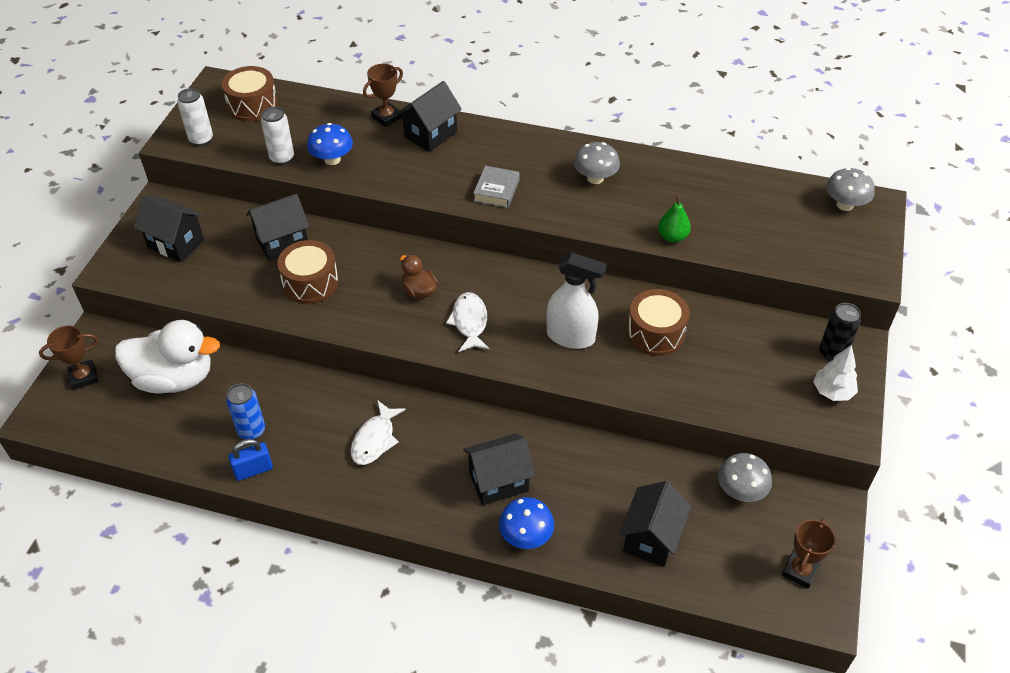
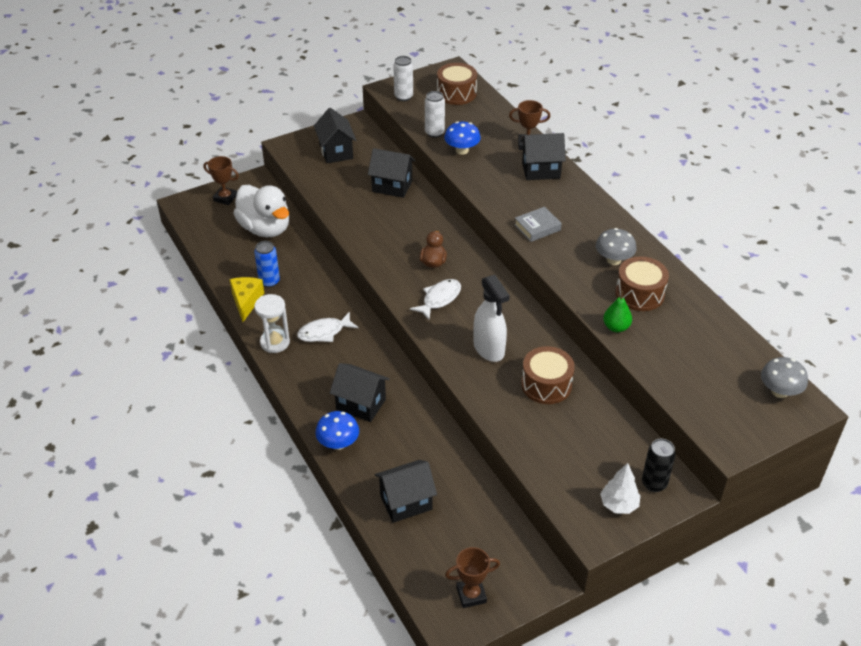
camera: 45 degrees right, 5 degrees down
(253, 470) = (246, 302): blue padlock -> yellow cheese
(310, 283) = (379, 218): brown drum -> brown drum (639, 294)
(338, 488) = (275, 342): none -> white hourglass
(740, 491) = (496, 523): grey mushroom -> none

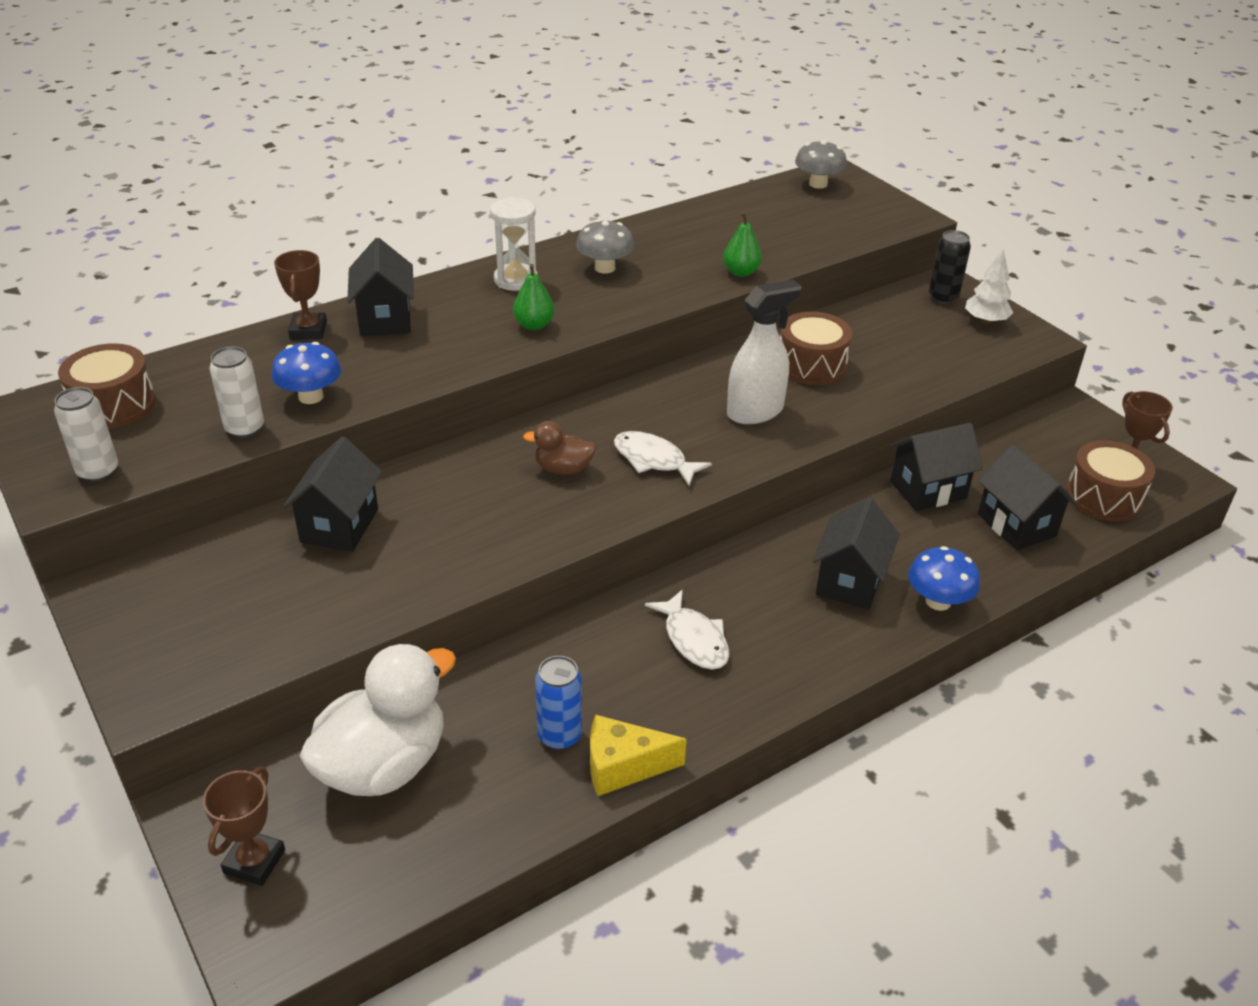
camera: 95 degrees left, 5 degrees down
(275, 342) = (731, 706): white hourglass -> white hourglass (515, 280)
(336, 152) = (199, 614): black house -> black house (928, 490)
(537, 227) = (534, 325): grey book -> green pear
(639, 294) = (672, 253): brown drum -> brown drum (1103, 497)

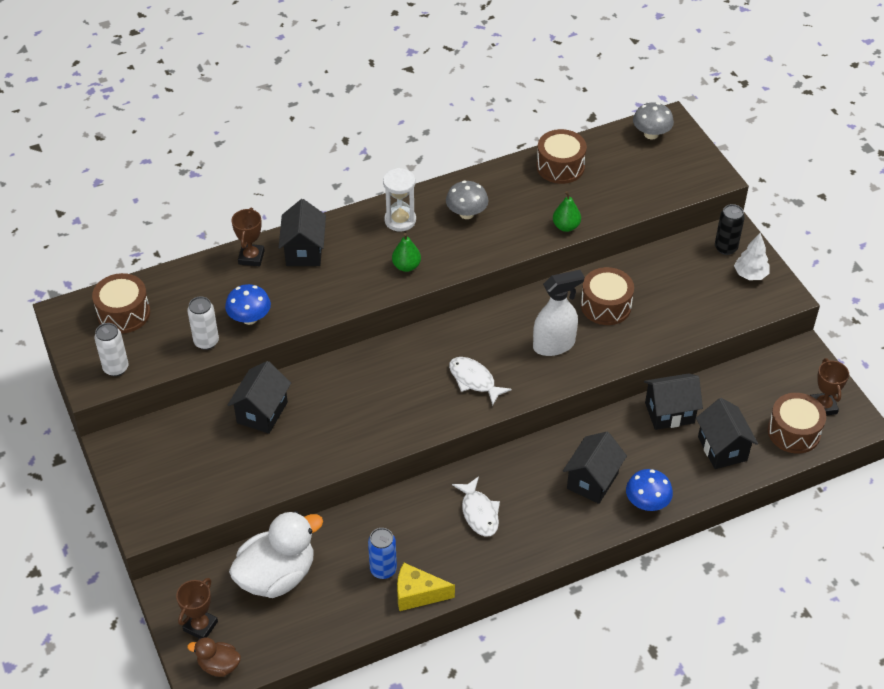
camera: 10 degrees right, 10 degrees up
(563, 469) = (412, 381): brown duck -> brown duck (219, 665)
(715, 218) = (560, 166): none -> brown drum

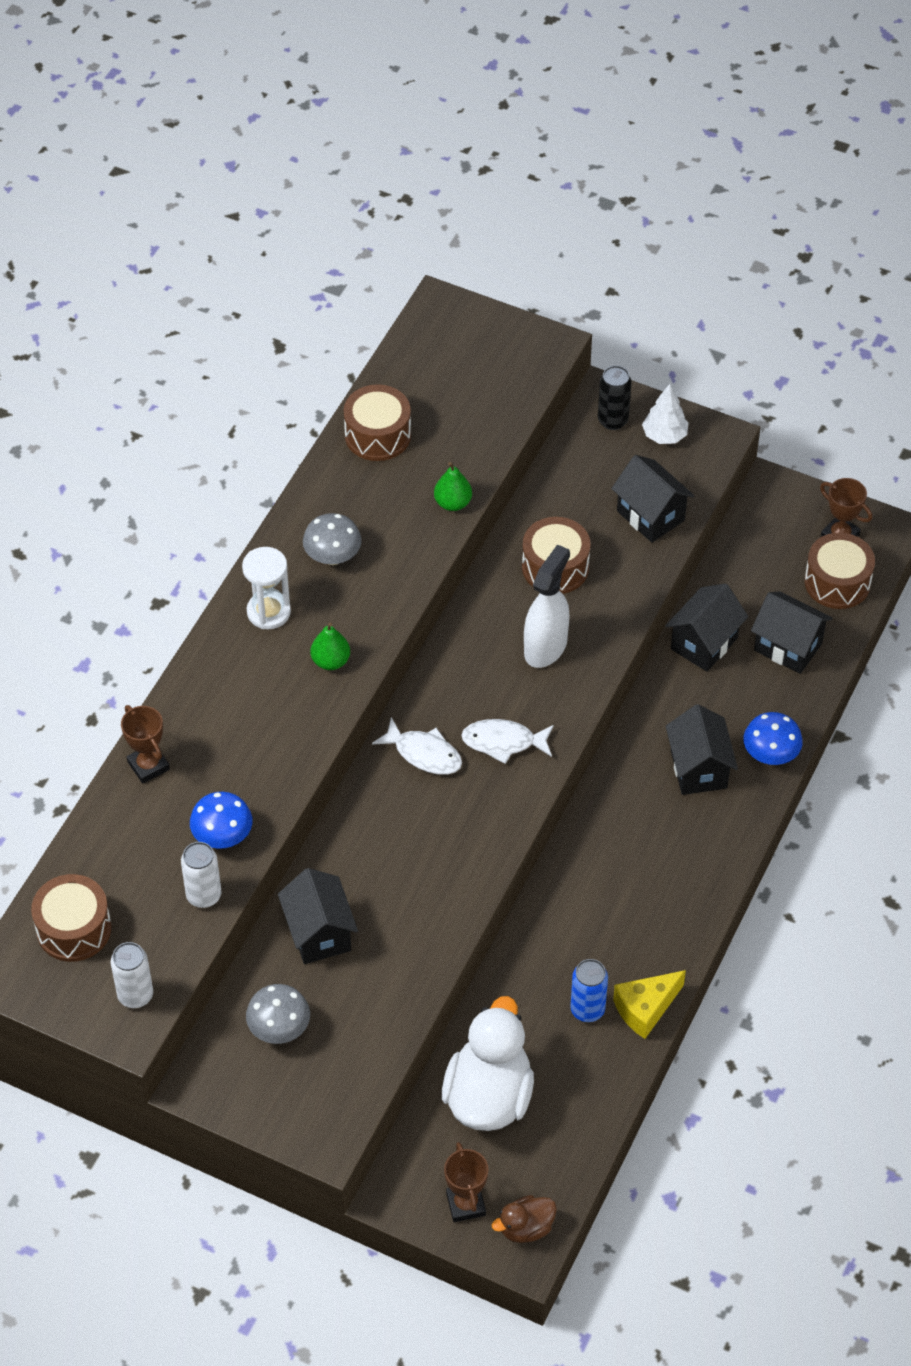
camera: 40 degrees left, 5 degrees up
(304, 251) = (200, 719): black house -> black house (650, 516)
(479, 512) = (622, 882): white fish -> white fish (424, 753)
(651, 134) = (436, 334): grey mushroom -> grey mushroom (279, 1028)

